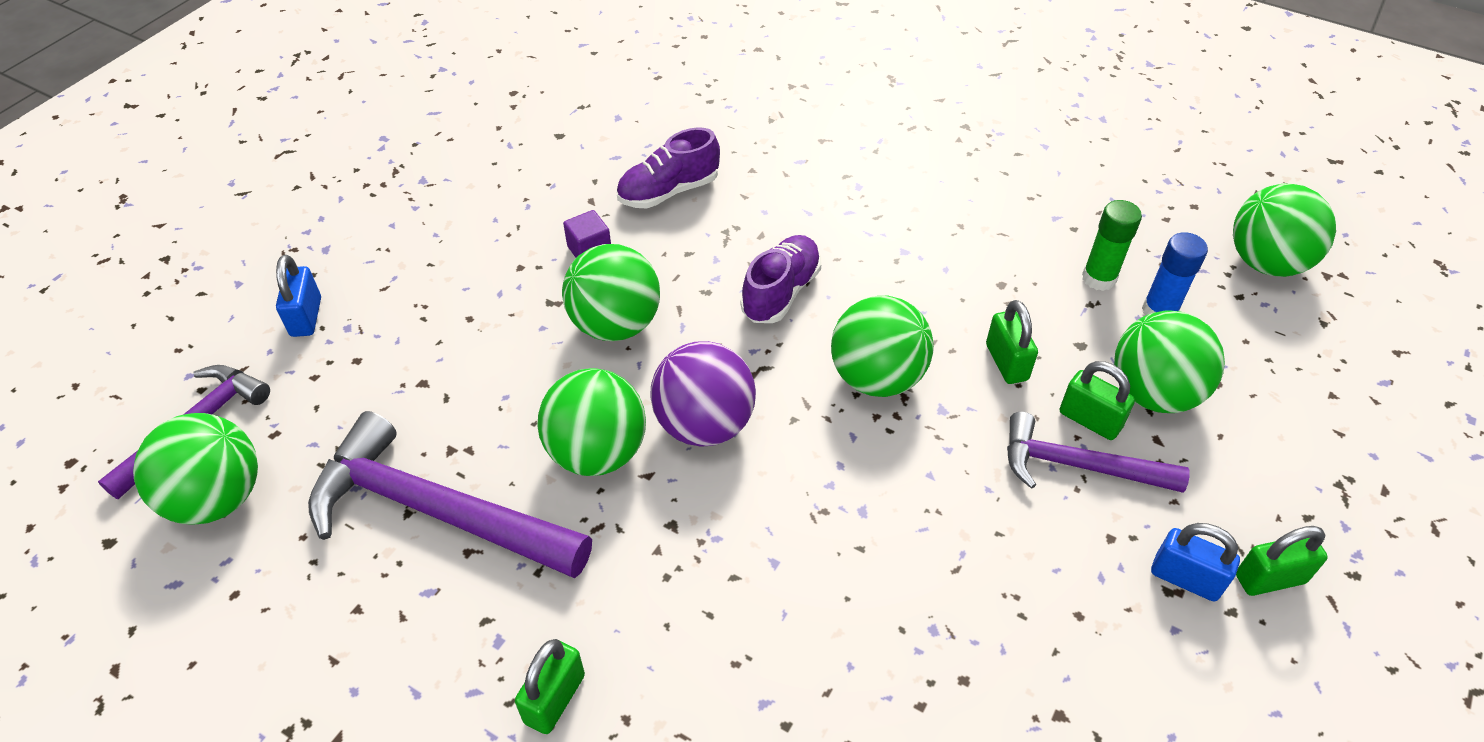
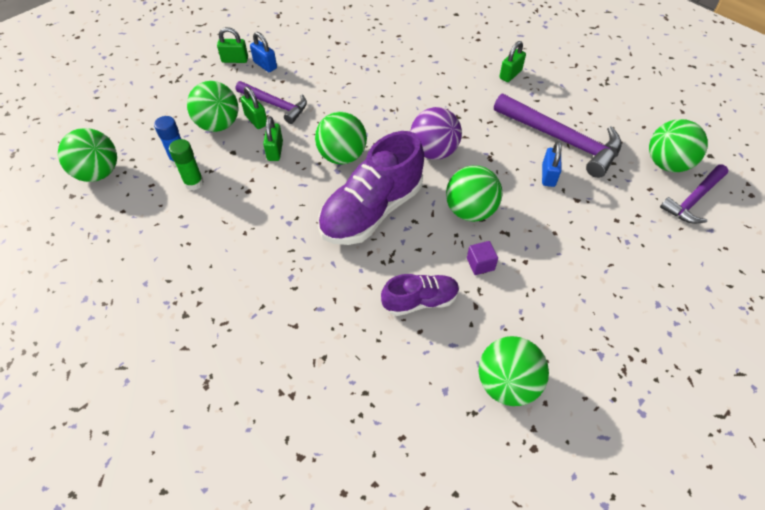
camera: 165 degrees left, 5 degrees up
(306, 317) = (654, 253): blue padlock -> blue padlock (548, 176)
(597, 453) = (487, 149): green ball -> green ball (507, 383)
(781, 292) = (372, 211): purple shoe -> purple shoe, size x1.82

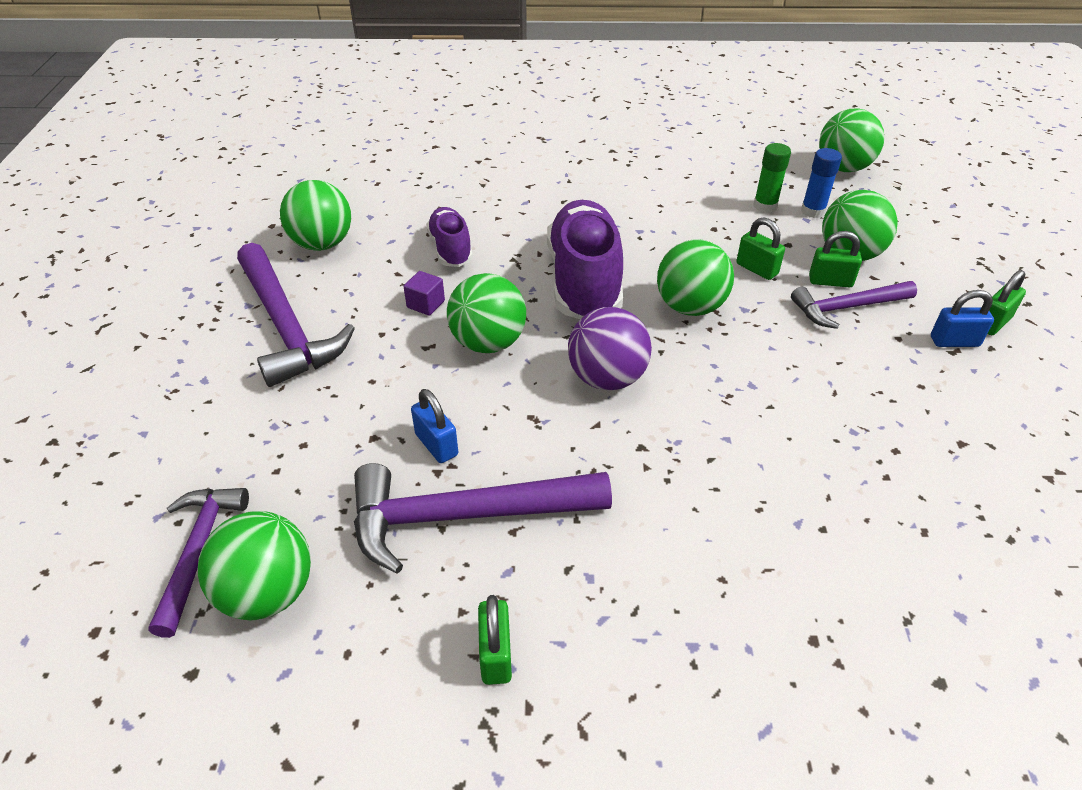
camera: 135 degrees right, 10 degrees down
(420, 301) = (450, 249): purple shoe -> purple shoe turned 135 degrees clockwise
(510, 74) = (664, 592): green padlock -> green padlock (495, 654)
(583, 312) = (286, 326): none -> purple hammer

